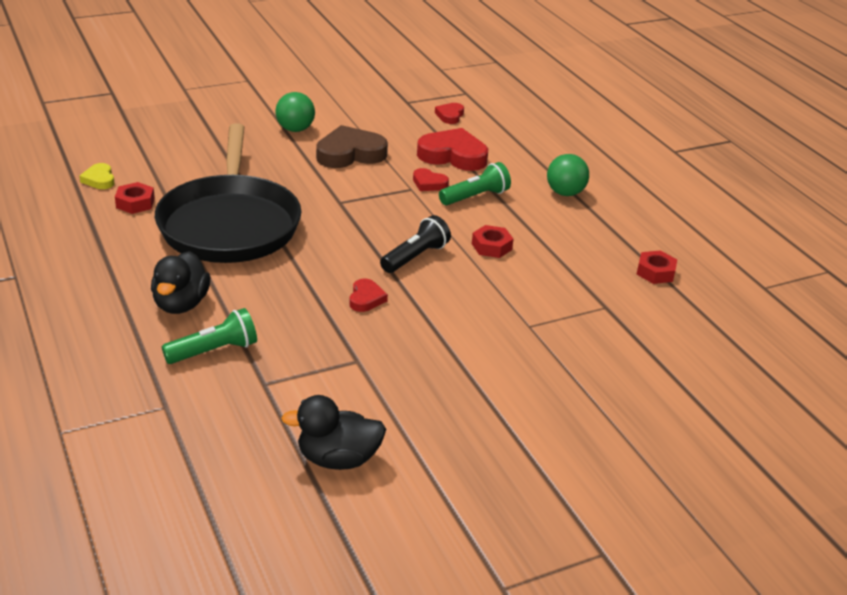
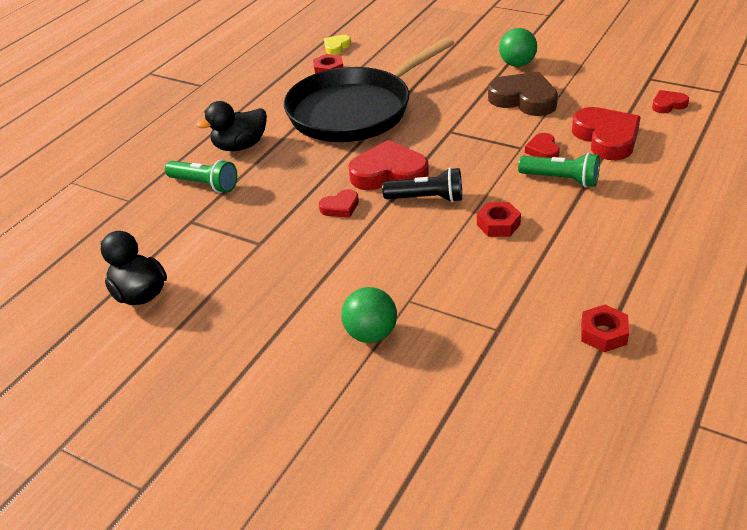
camera: 60 degrees right, 5 degrees up
(354, 255) = (389, 173): none -> red heart
(565, 193) = (651, 218): green ball -> green ball (371, 334)

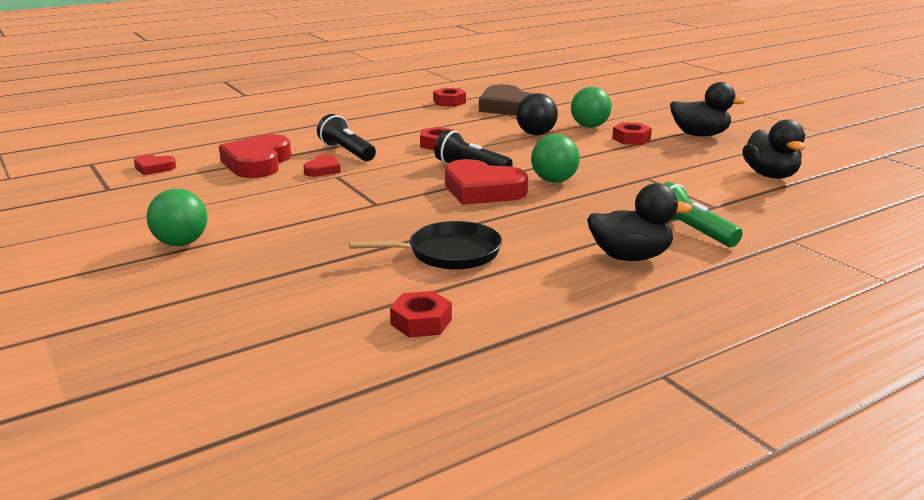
camera: 155 degrees left, 15 degrees down
(226, 367) = (700, 135): none -> black duck
(306, 319) = (631, 139): none -> red nut
(336, 47) = (357, 366): yellow heart -> none
(340, 207) = (554, 181): red heart -> green ball
(355, 110) = (449, 253): black pan -> black pan, size x0.50
(419, 287) = (536, 134): none -> black ball
(524, 99) = (255, 207): brown heart -> brown heart (506, 107)
(561, 179) = (347, 152): green flashlight -> black flashlight

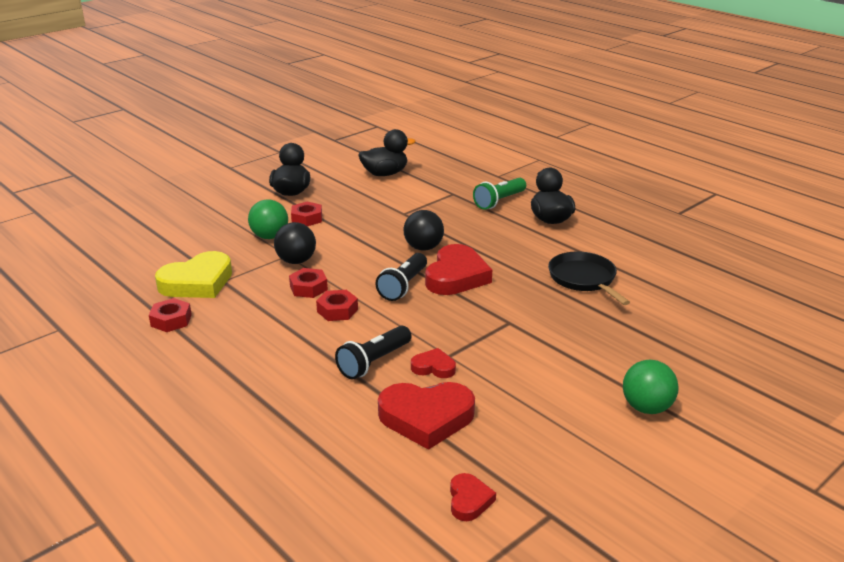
camera: 100 degrees left, 5 degrees up
(421, 322) = (683, 278): red nut -> red nut (308, 288)
(506, 107) = (197, 282): brown heart -> yellow heart
(554, 181) = (423, 248): green ball -> black ball

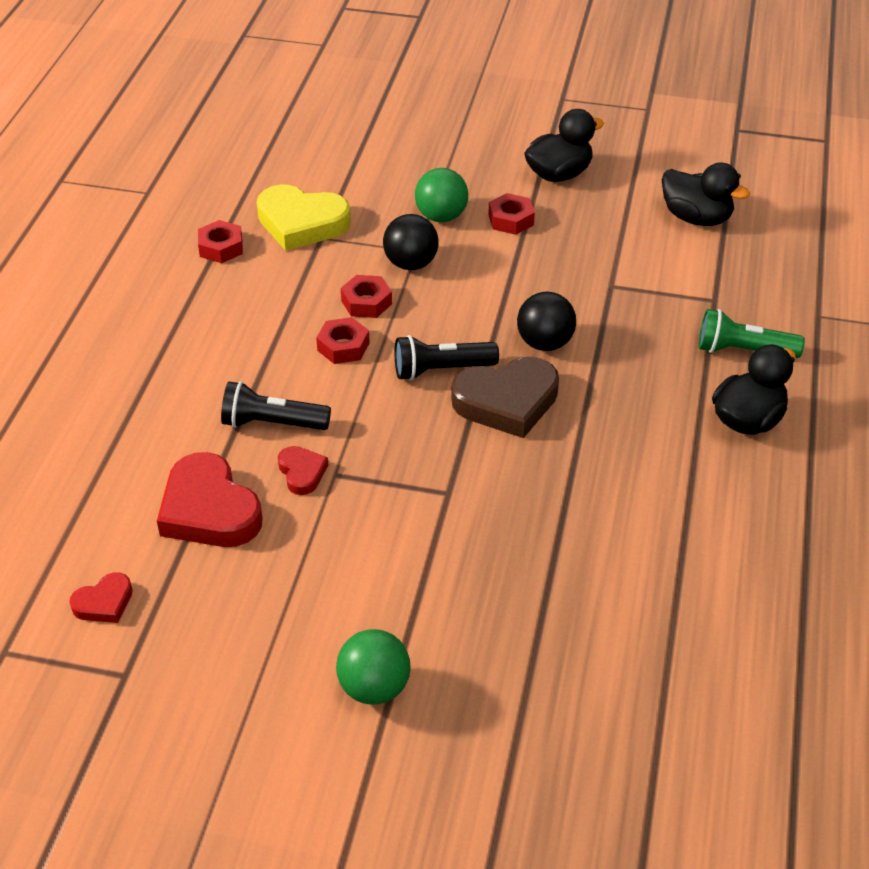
camera: 55 degrees right, 15 degrees up
(456, 276) = (507, 402): red heart -> brown heart
(584, 279) = (618, 518): black pan -> none

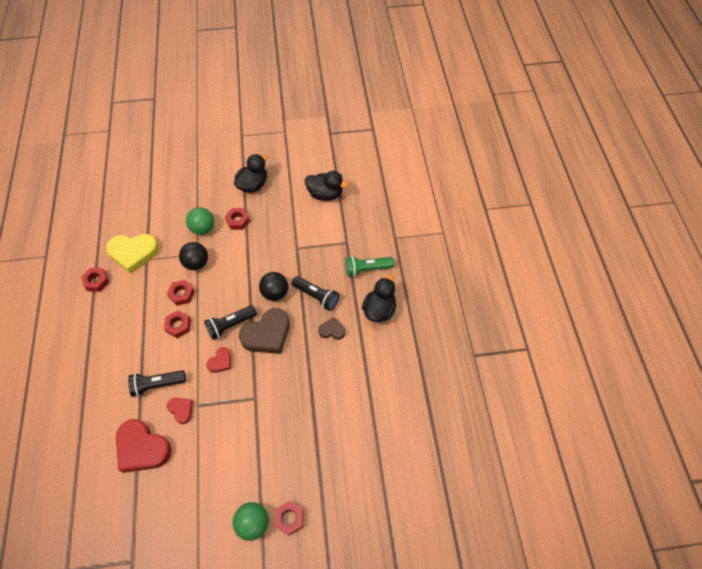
camera: 20 degrees left, 15 degrees up
(104, 602) = (107, 522): red heart -> red heart (220, 362)
(448, 702) = (289, 518): none -> red nut
(625, 368) = (316, 296): none -> black flashlight
(638, 428) = (332, 330): none -> brown heart

